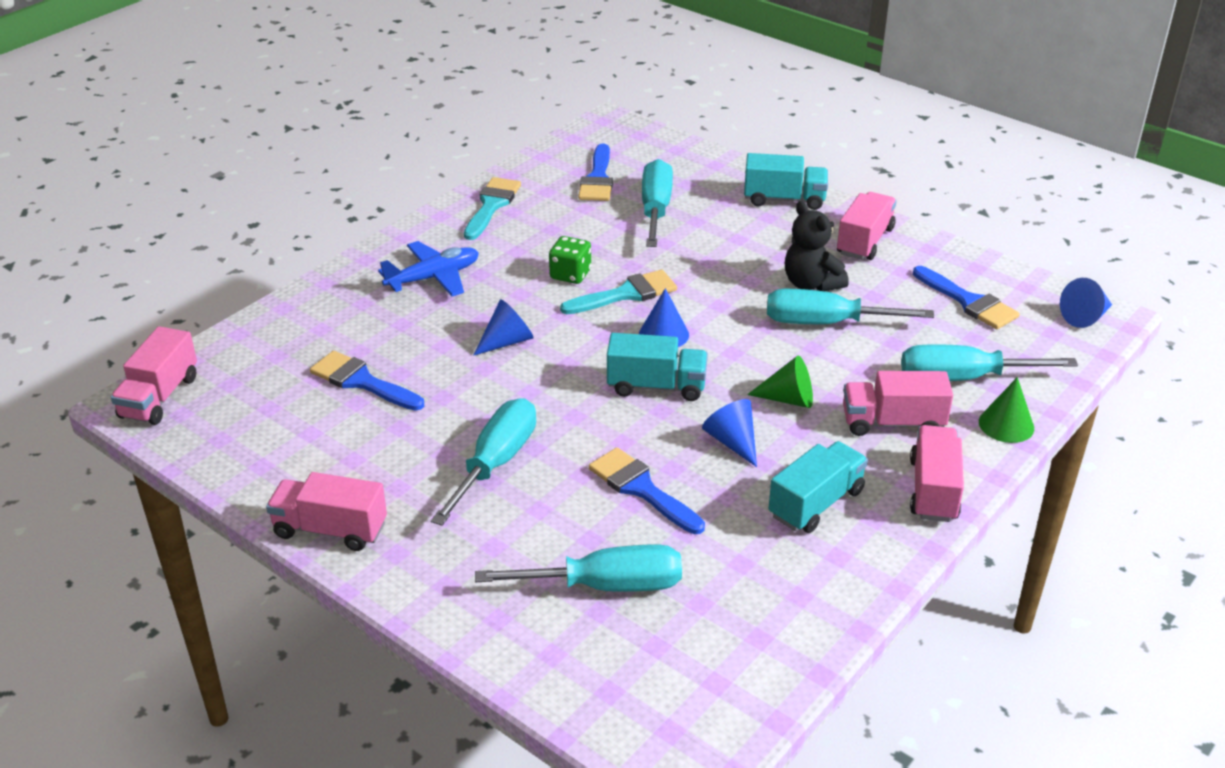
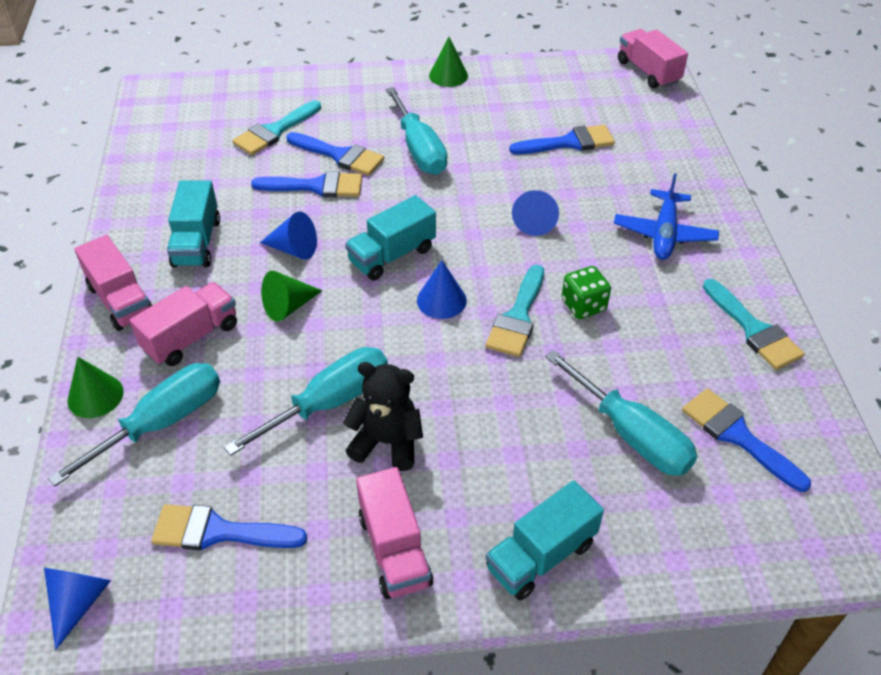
camera: 135 degrees right, 10 degrees up
(330, 530) = (448, 75): pink truck -> green cone
(577, 508) = (340, 155): none -> blue brush
(605, 586) = (274, 131): turquoise screwdriver -> turquoise brush

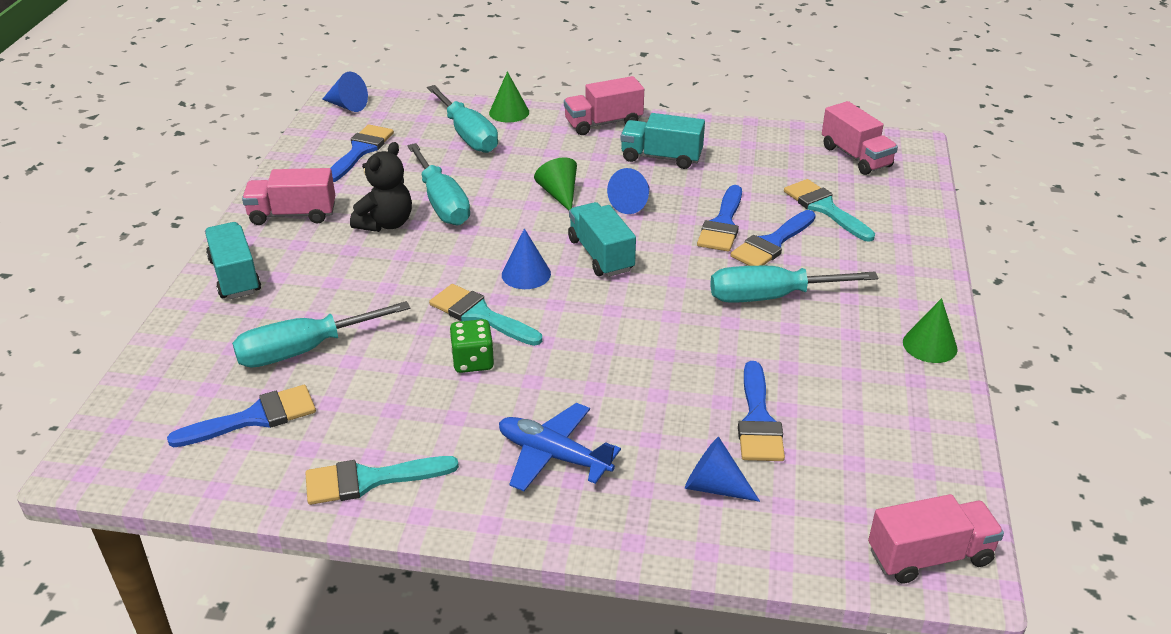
camera: 105 degrees right, 10 degrees down
(191, 337) = (547, 150): pink truck -> pink truck (856, 156)
(534, 221) = (615, 356): blue cone -> blue cone (714, 486)

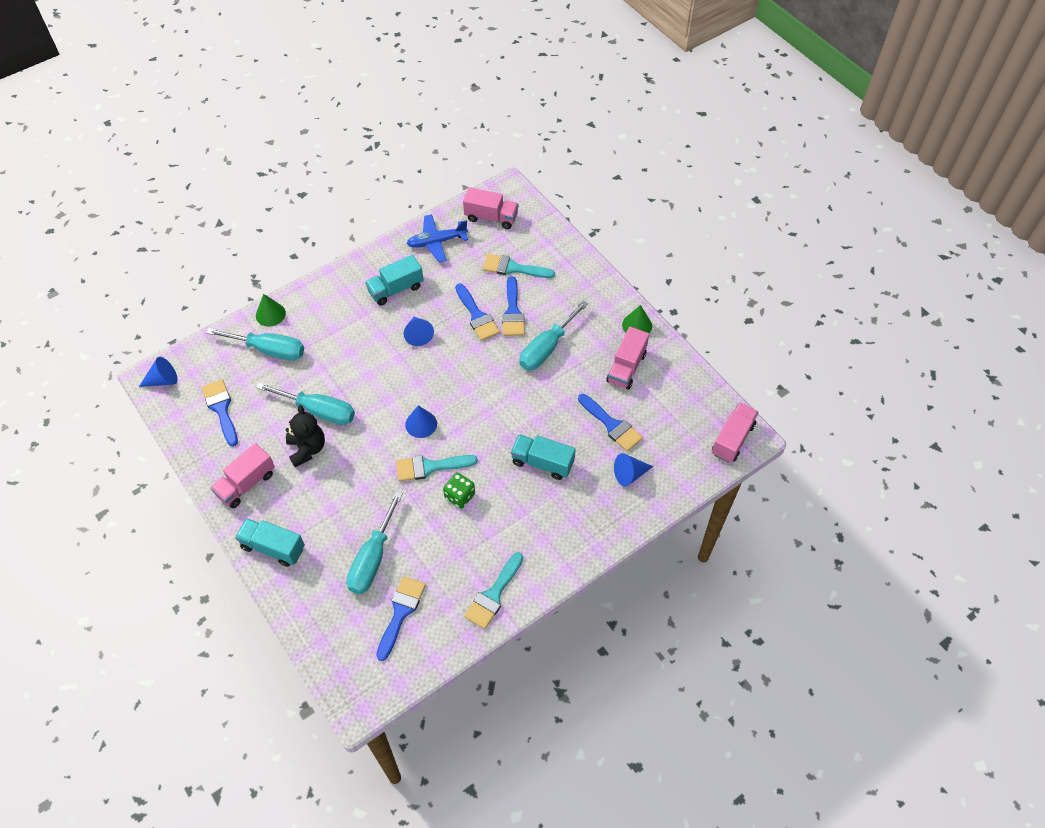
camera: 45 degrees left, 20 degrees up
(553, 456) = (553, 515): blue plane -> blue plane (436, 242)
(559, 194) = (373, 357): green cone -> none
(601, 255) = (442, 383): turquoise truck -> turquoise truck (542, 463)
(603, 123) = (335, 284): pink truck -> pink truck (626, 367)

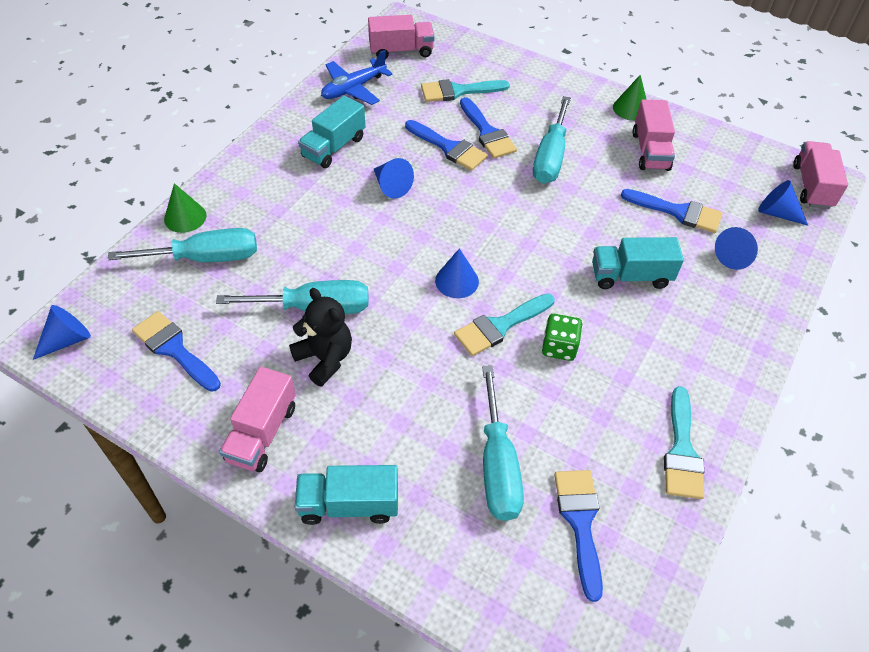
camera: 25 degrees left, 5 degrees down
(687, 452) = (777, 213): none -> blue cone

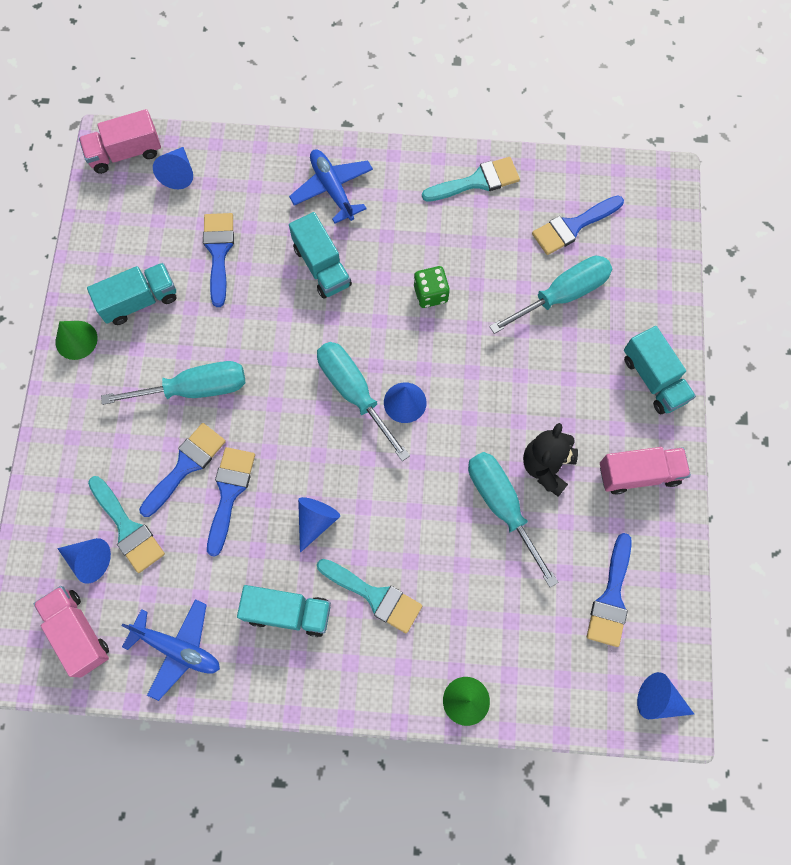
camera: 115 degrees left, 20 degrees up
(205, 258) = (503, 642): turquoise screwdriver -> turquoise screwdriver (354, 392)
(500, 326) = (435, 346): turquoise brush -> turquoise brush (375, 596)
(650, 151) = (139, 301): pink truck -> turquoise truck
(718, 317) = (332, 189): none -> blue plane
(735, 256) = (253, 193): blue cone -> blue cone (89, 560)

